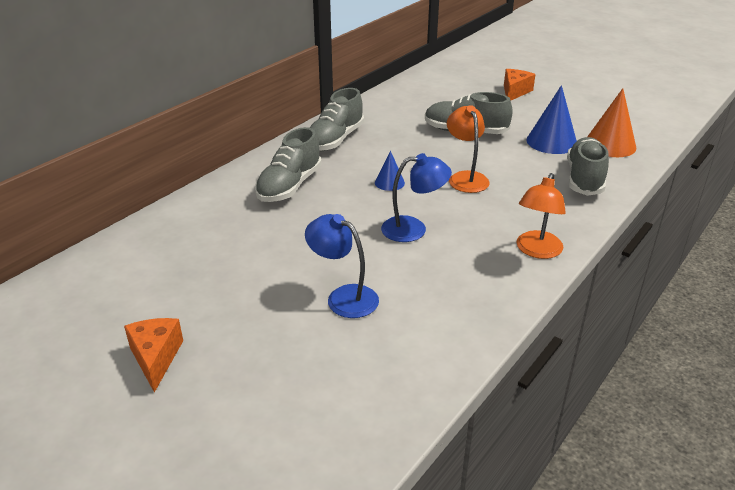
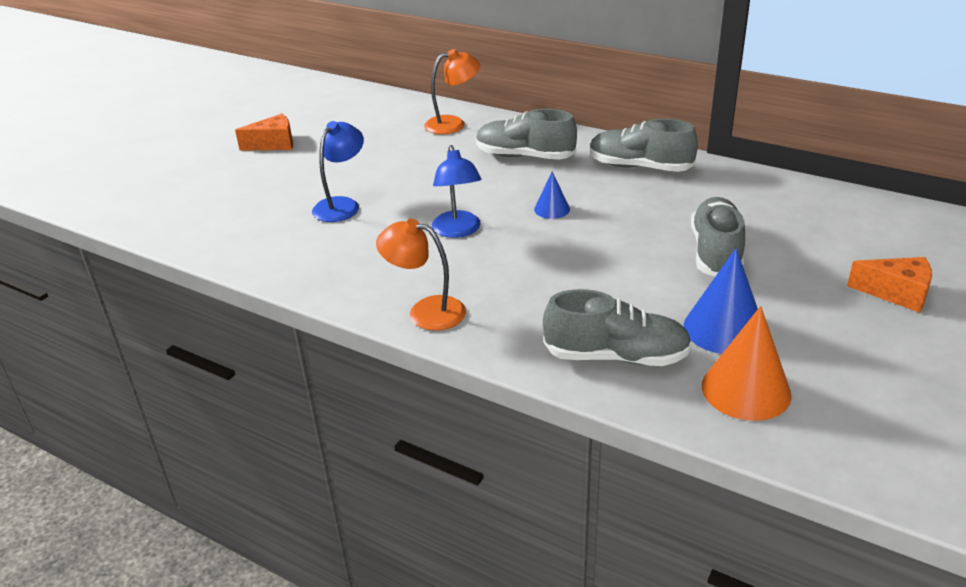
camera: 85 degrees right, 0 degrees up
(465, 178) = (582, 258): orange lamp -> orange lamp (453, 124)

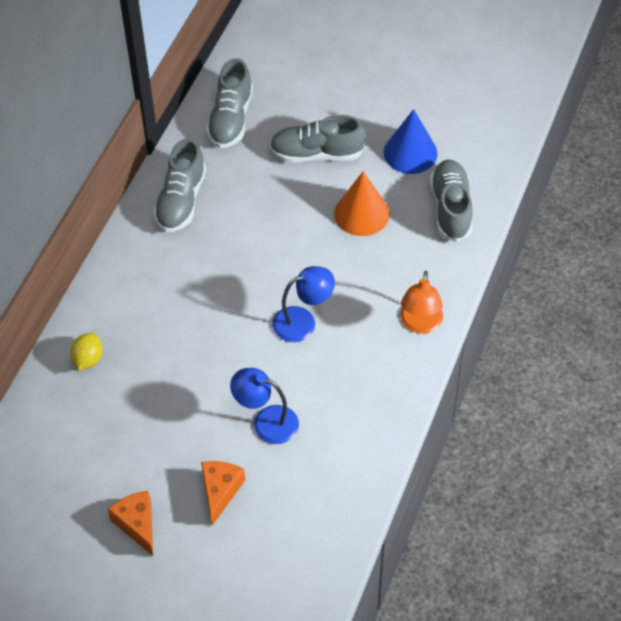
camera: 100 degrees left, 20 degrees up
(453, 124) = (88, 359): orange lamp -> yellow lemon
(525, 156) = (162, 288): grey shoe -> grey shoe (231, 119)
(552, 209) = (260, 259): blue cone -> none
(746, 390) = (470, 145): orange cone -> orange cone (361, 213)
(896, 293) = (356, 64): orange cheese -> orange cheese (220, 491)

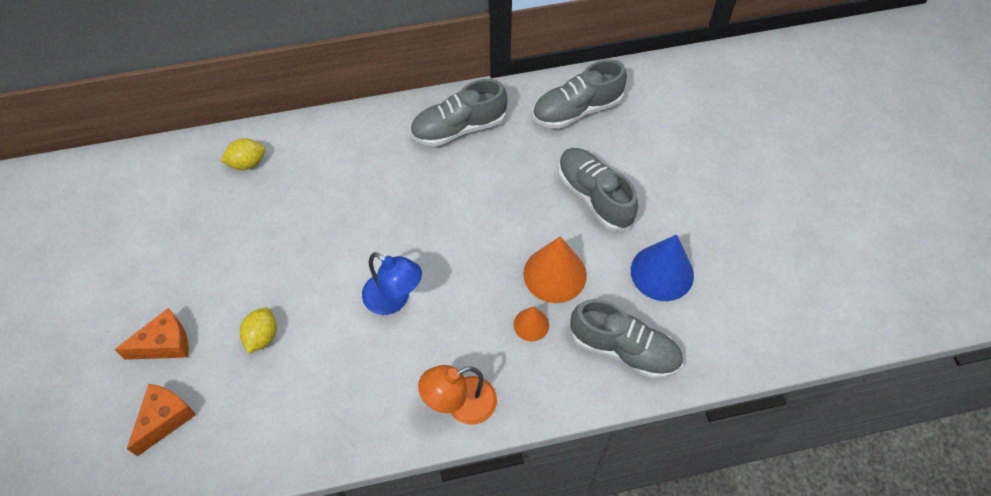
camera: 55 degrees right, 5 degrees up
(137, 524) = (97, 300): orange cheese -> orange cheese (165, 419)
(266, 422) = (262, 336): blue lamp -> yellow lemon
(390, 250) = (531, 324): none -> orange cone
(451, 208) = (624, 349): grey shoe -> grey shoe turned 60 degrees clockwise

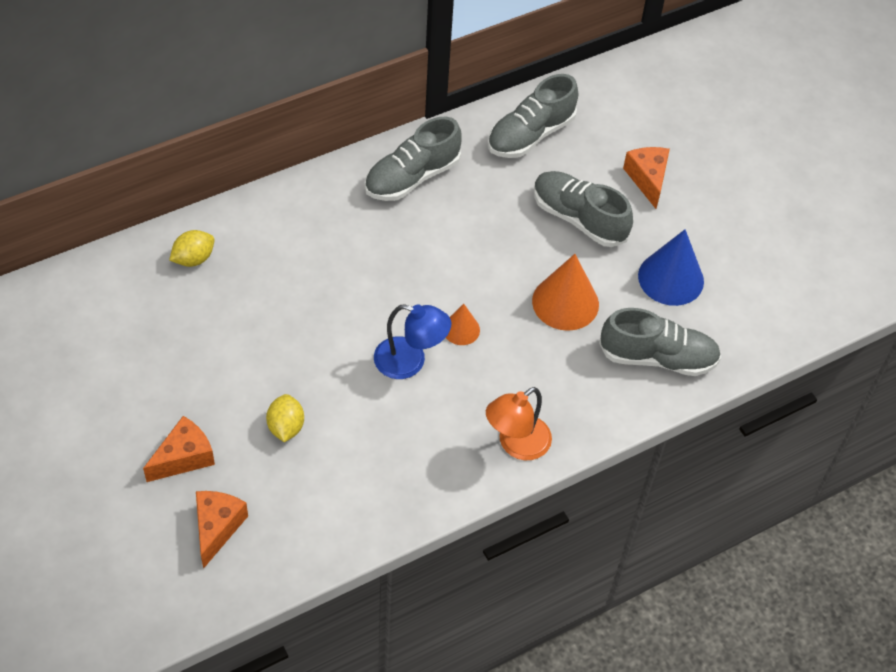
camera: 20 degrees left, 5 degrees down
(531, 324) = (559, 355): orange cone -> orange cone (461, 329)
(671, 172) = (648, 179): none -> orange cheese

